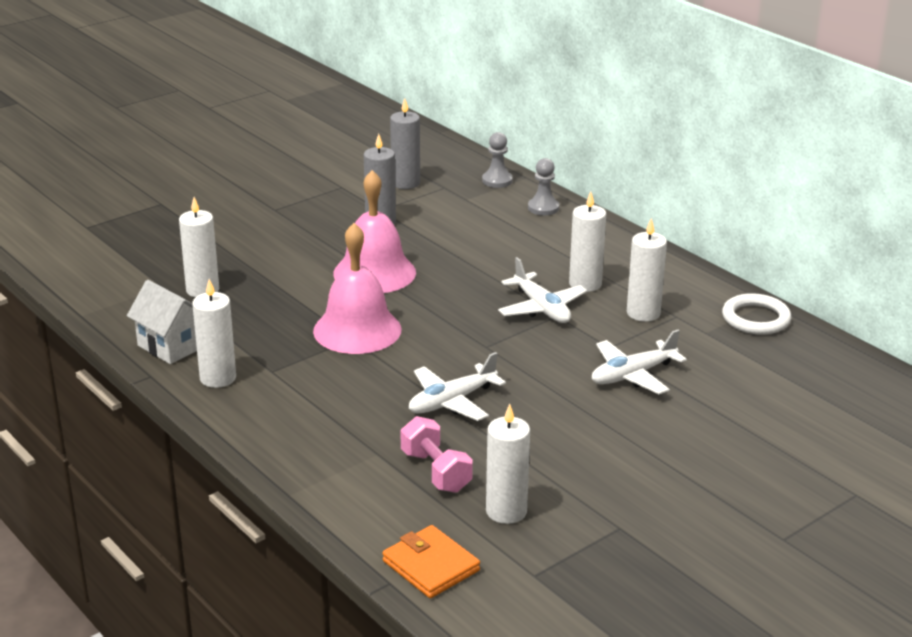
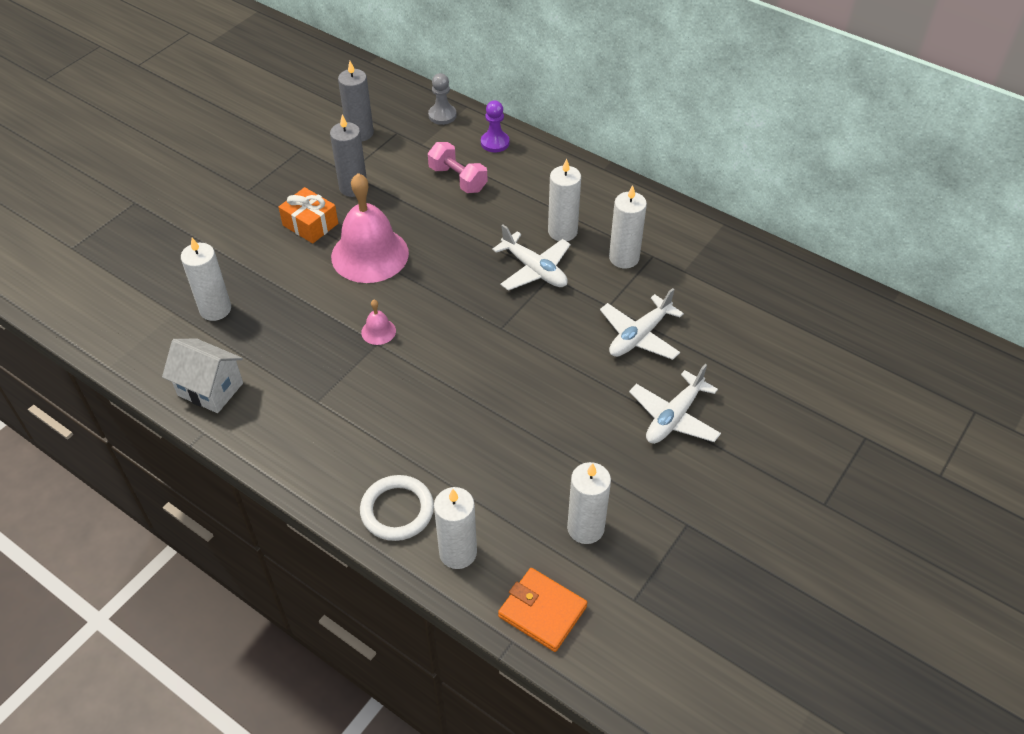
camera: 15 degrees left, 20 degrees up
(218, 378) = (269, 421): white candle -> white candle (458, 552)
(324, 242) = (310, 224): none -> orange gift
(357, 330) = (378, 331): pink bell -> pink bell, size x0.42
(436, 471) = (508, 494): pink dumbbell -> pink dumbbell (458, 179)
(452, 401) = (493, 403): white plane -> white plane (674, 417)
(543, 208) = (495, 143): grey pawn -> purple pawn
(756, 318) = (720, 245): white ring -> white ring (397, 510)

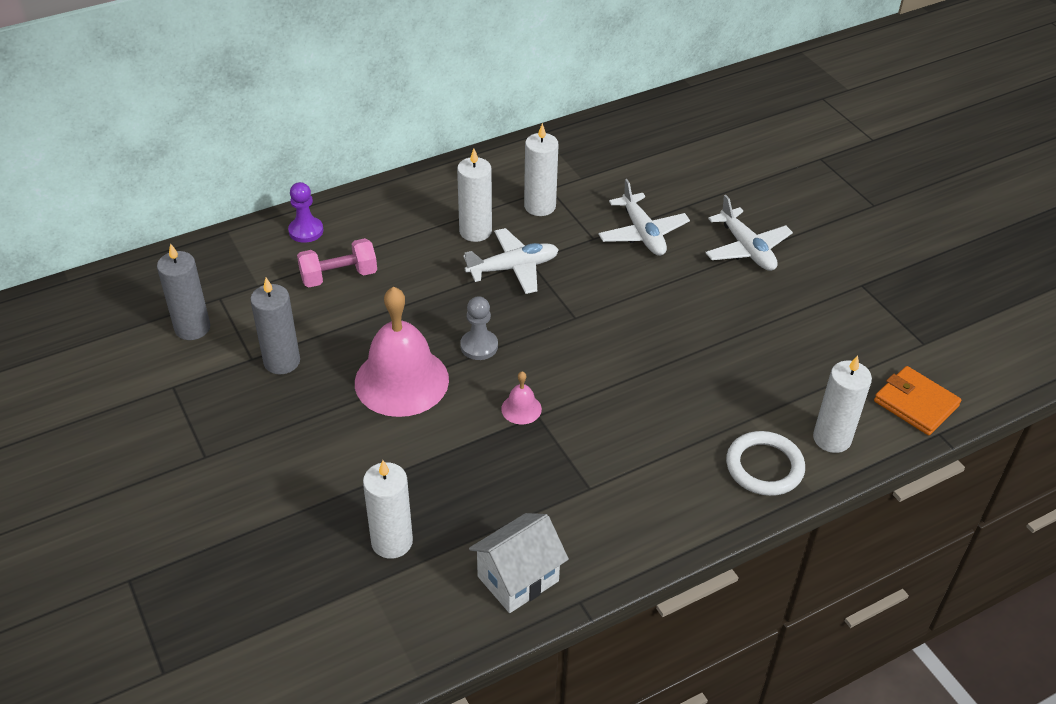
camera: 65 degrees left, 5 degrees down
(310, 224) = (313, 416): orange gift -> none
(442, 115) = (224, 254): grey pawn -> grey pawn (479, 346)
(542, 611) = (915, 404): orange wallet -> orange wallet turned 75 degrees clockwise
(585, 528) = (840, 346): white candle -> none

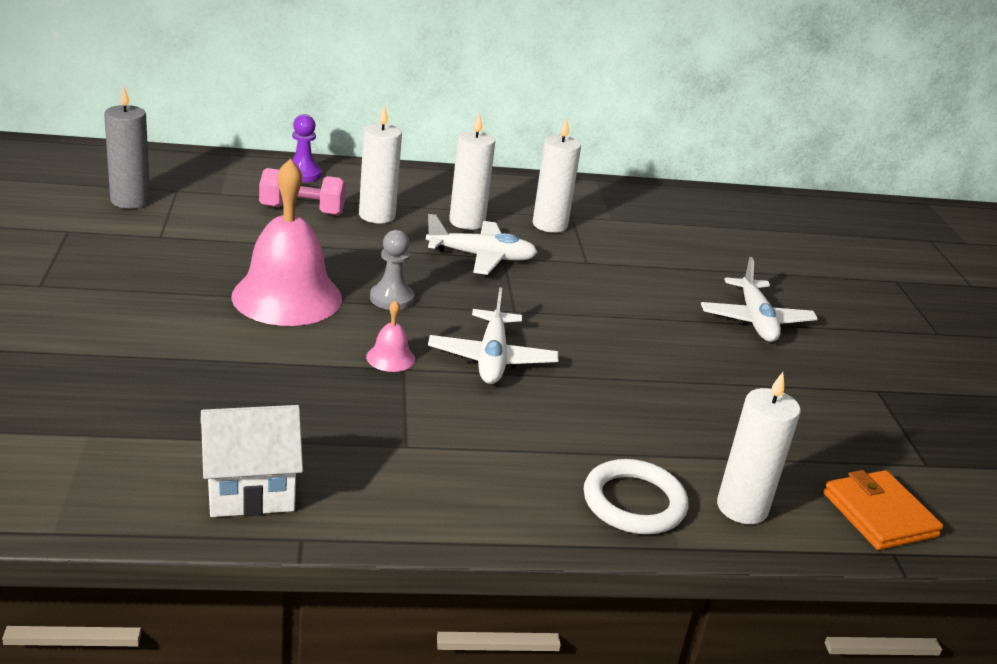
camera: 20 degrees right, 15 degrees down
(282, 361) = (186, 247): grey candle -> none
(392, 542) = (147, 410): white candle -> white candle (377, 216)
(642, 233) = (644, 274): white plane -> white plane (492, 358)

